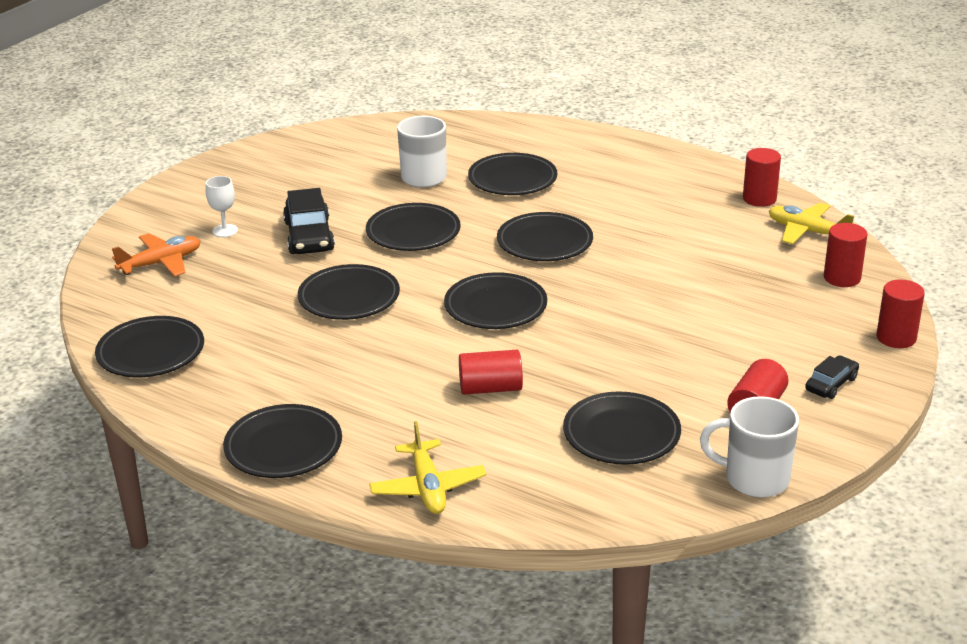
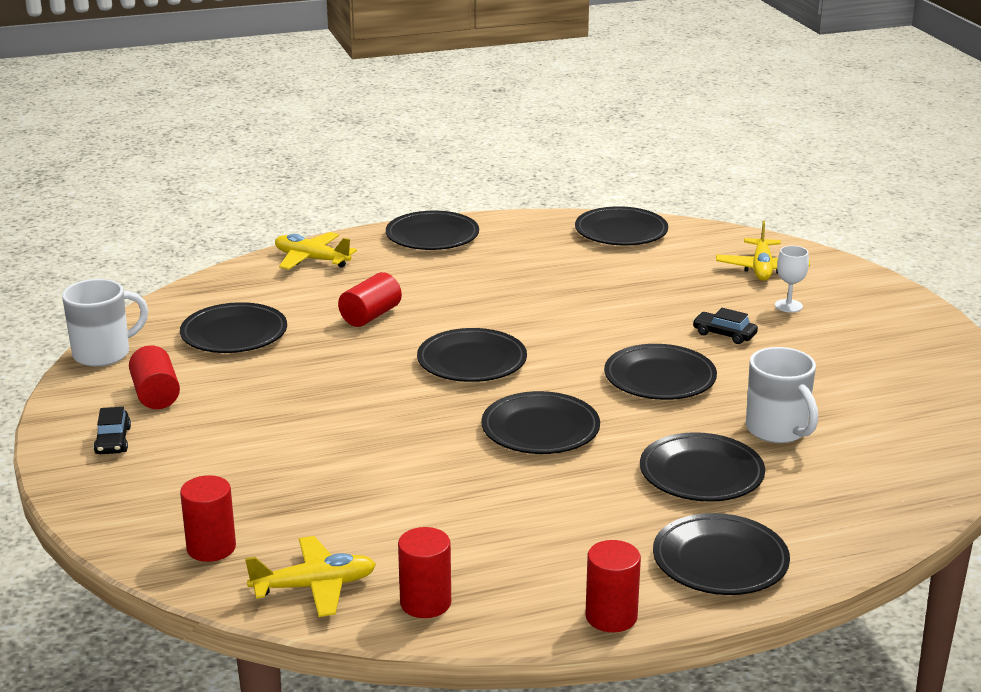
camera: 130 degrees right, 5 degrees down
(161, 263) = (761, 268): orange plane -> yellow plane
(309, 236) = (724, 334): black car -> black car, size x0.56
(349, 298) = (586, 314): black plate -> black plate (720, 561)
(896, 338) = (92, 511): red cylinder -> red cylinder (611, 616)

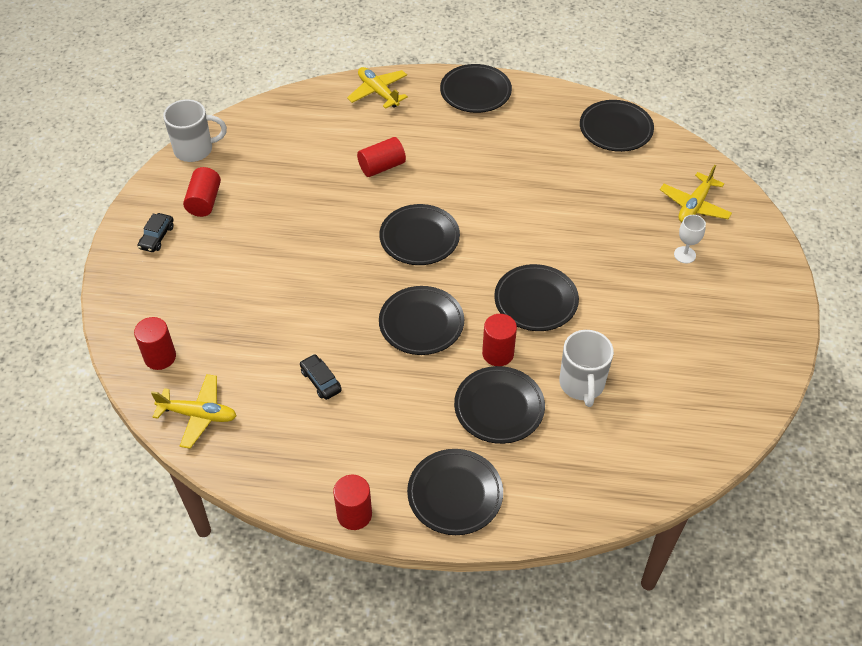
camera: 25 degrees right, 25 degrees up
(234, 334) = (284, 157): black plate -> none
(425, 603) = (253, 455): red cylinder -> red cylinder (498, 353)
(724, 334) = (614, 270): black car -> black car (321, 381)

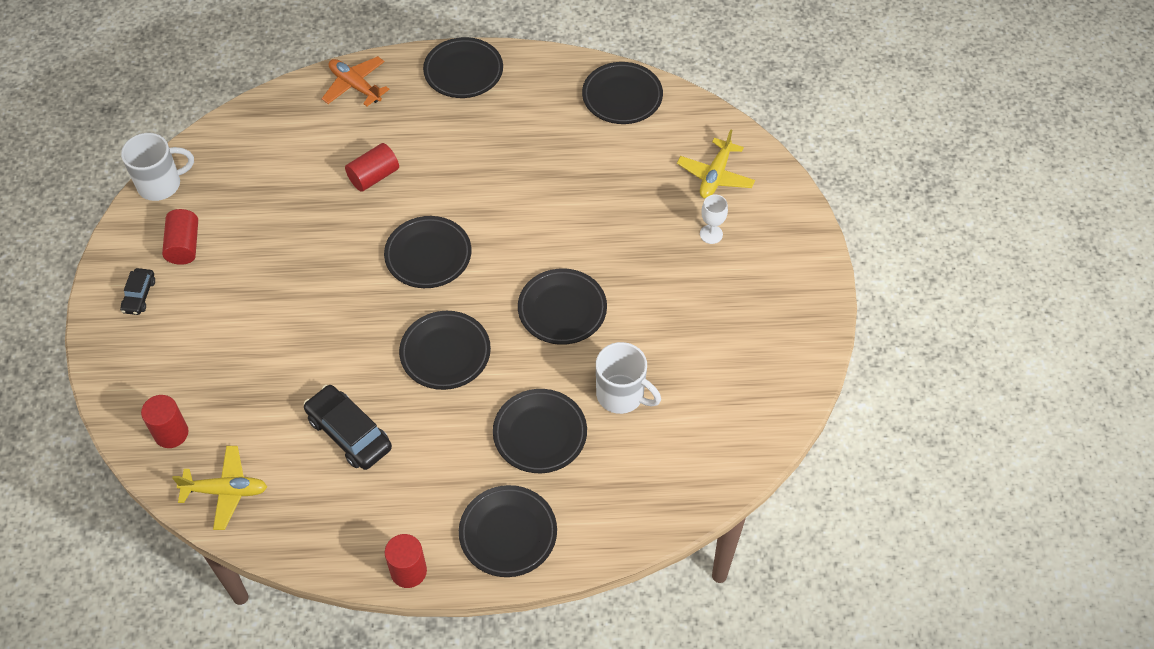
camera: 10 degrees left, 5 degrees up
(321, 381) = (349, 433): black car -> black car, size x1.78
(378, 92) = (355, 86): yellow plane -> orange plane
(498, 353) = (530, 374): red cylinder -> none
(582, 384) = (621, 395): white mug -> white mug turned 45 degrees counterclockwise

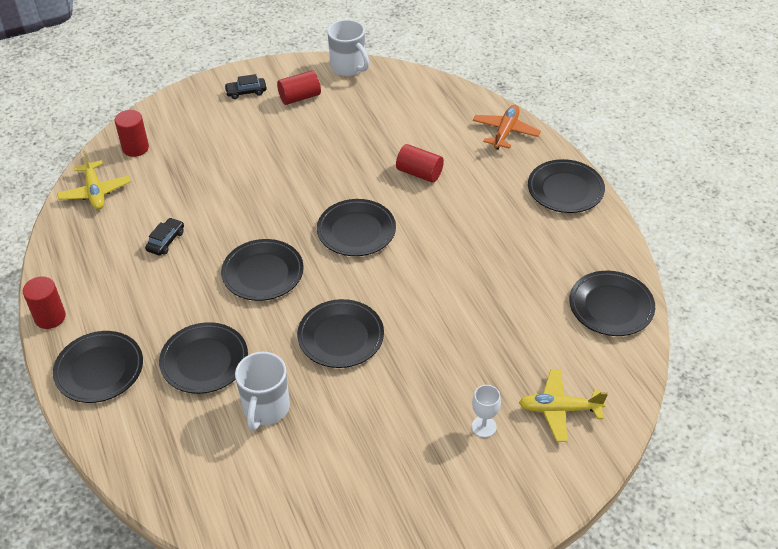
camera: 70 degrees right, 10 degrees down
(349, 433) = (166, 241): black car -> black car, size x0.56

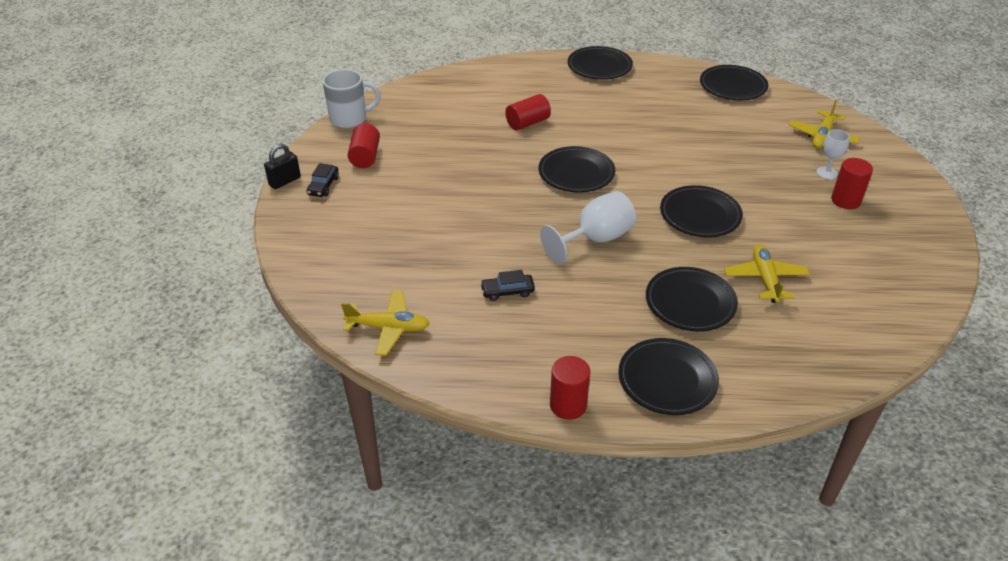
camera: 65 degrees left, 5 degrees down
(135, 148) = (341, 281): red cylinder -> red cylinder (845, 200)
(166, 241) = (507, 291): black car -> black car turned 60 degrees counterclockwise
(240, 70) = (285, 181): none -> black padlock
(263, 273) = (595, 239): black plate -> white goblet
(265, 408) = (765, 279): white mug -> yellow plane
(505, 132) = (511, 71): orange plane -> none

